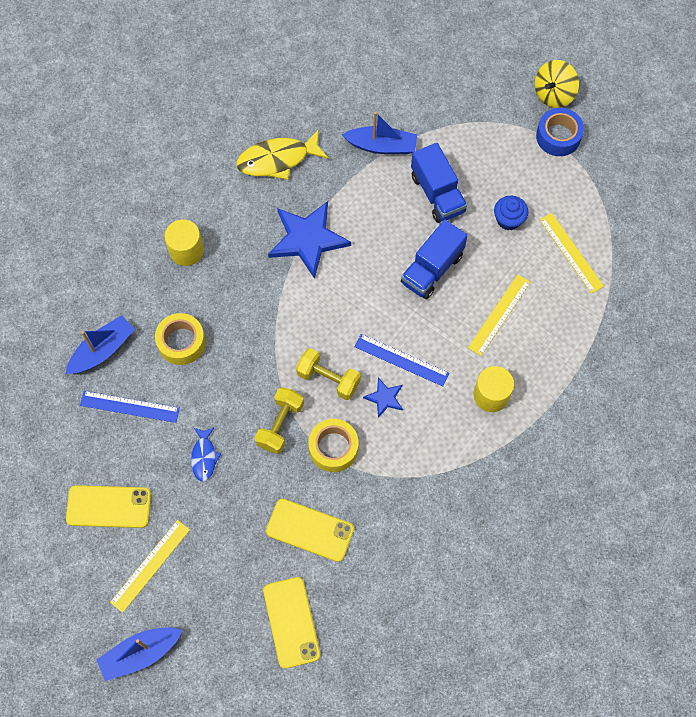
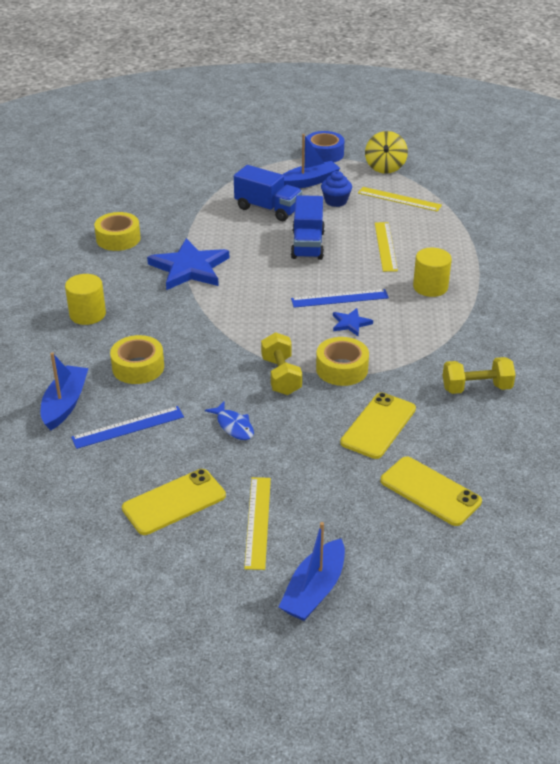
camera: 35 degrees left, 30 degrees down
(277, 160) = (118, 238): yellow fish -> yellow tape
(310, 530) = (378, 426): yellow phone -> yellow phone turned 45 degrees counterclockwise
(328, 379) = (292, 333): yellow dumbbell -> yellow dumbbell (476, 388)
(381, 146) = (197, 202): blue boat -> blue boat (309, 182)
(553, 94) = (297, 138): yellow spinning top -> yellow spinning top (385, 167)

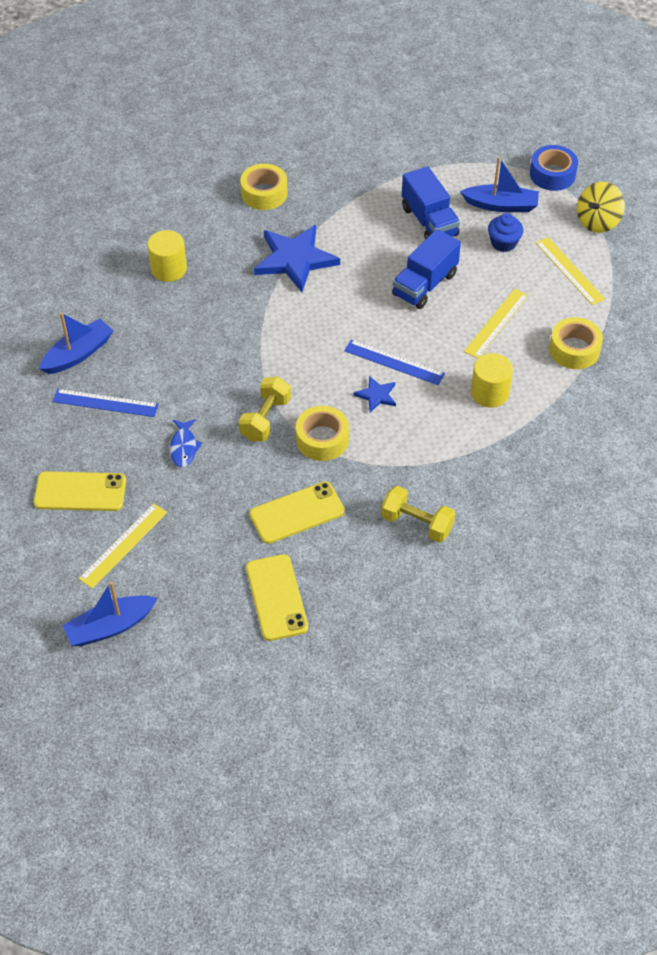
camera: 35 degrees right, 15 degrees up
(138, 367) = (162, 347): yellow tape -> yellow tape (574, 349)

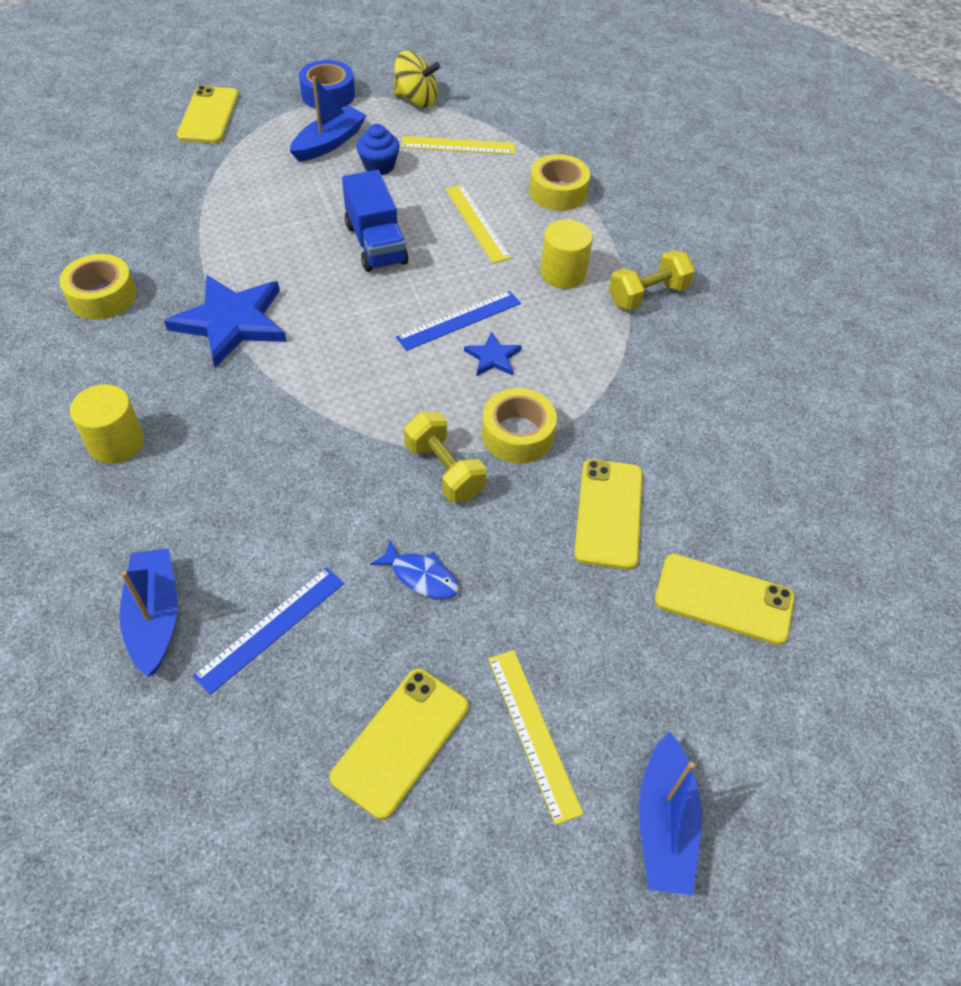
camera: 60 degrees left, 0 degrees up
(417, 523) = (695, 416): yellow dumbbell -> yellow dumbbell (648, 295)
(429, 221) = (294, 198): blue truck -> none
(466, 133) = (209, 115): none -> yellow phone
(597, 221) = (416, 100): yellow spinning top -> yellow spinning top turned 60 degrees counterclockwise

